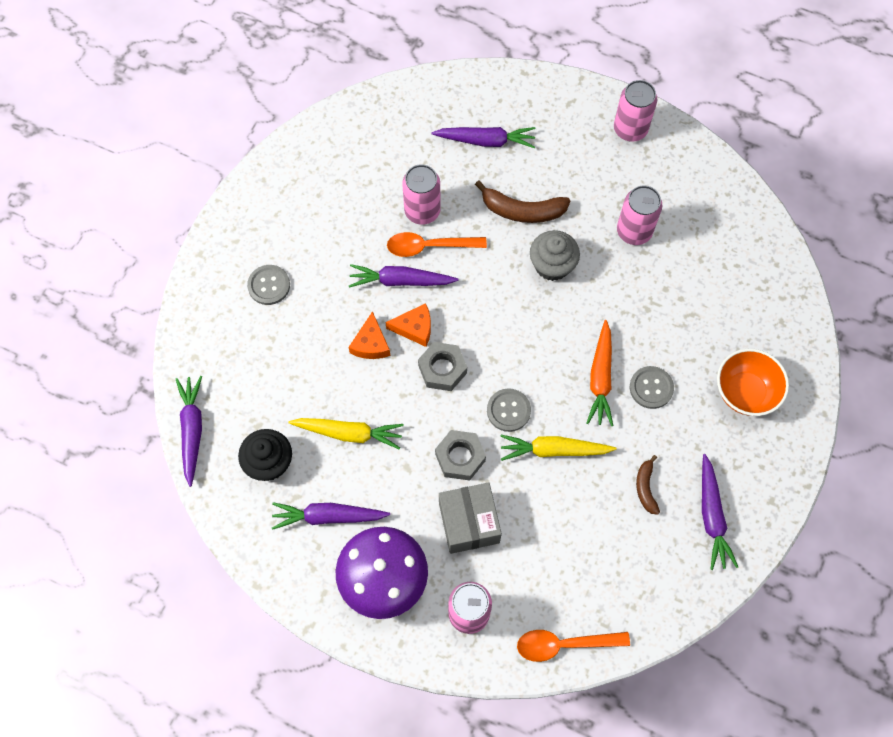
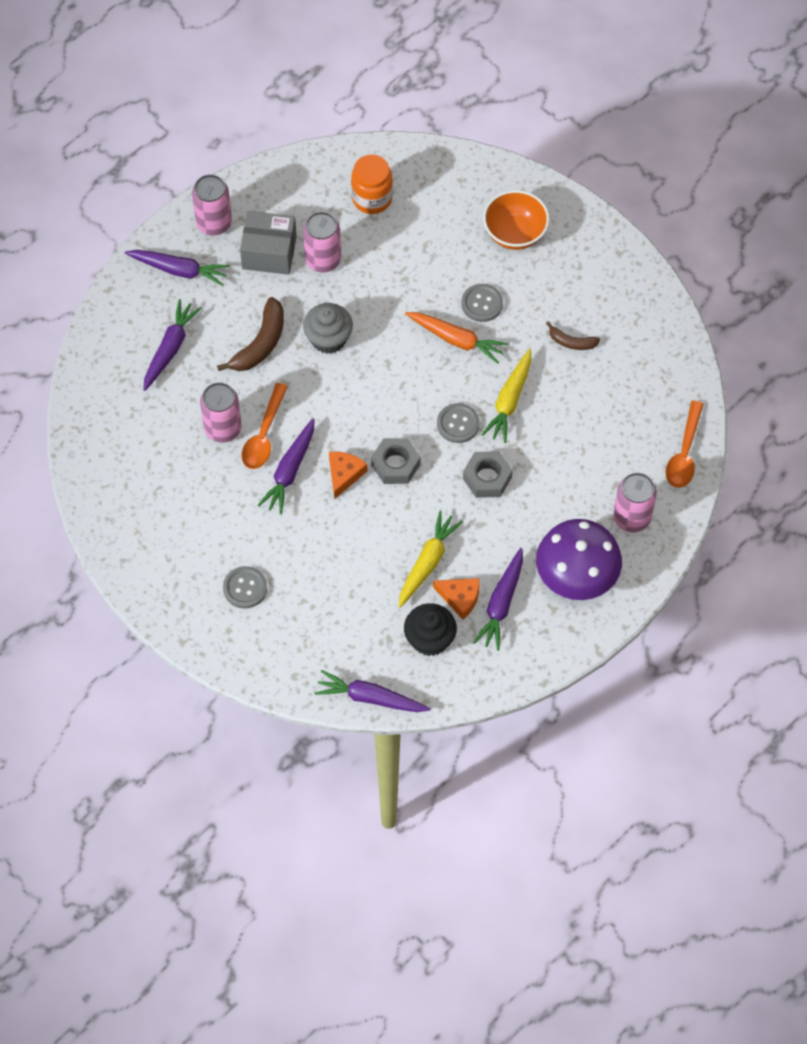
camera: 70 degrees left, 5 degrees down
(371, 344) = (344, 517): orange cheese -> orange cheese (460, 598)
(469, 523) = (551, 491): grey box -> grey box (269, 252)
(711, 516) = (616, 302): purple carrot -> purple carrot (179, 270)
(721, 250) = (372, 198): none -> orange jar

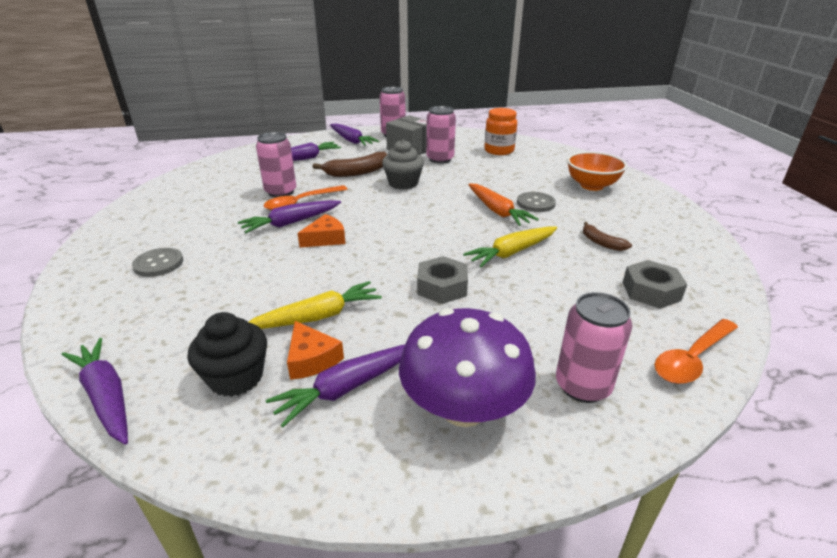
camera: 35 degrees right, 30 degrees down
(395, 464) = (372, 249): grey nut -> grey nut (651, 291)
(458, 424) = (451, 248): grey button -> none

